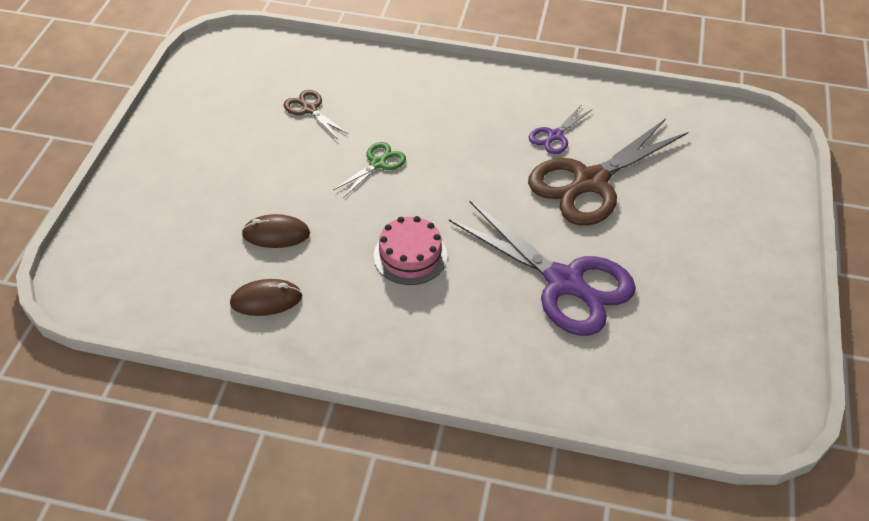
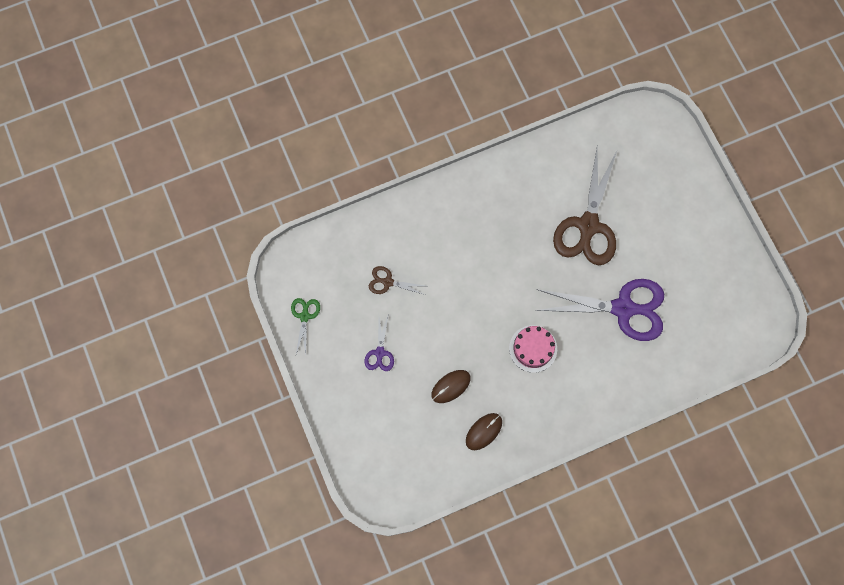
camera: 35 degrees left, 25 degrees up
(378, 163) = (463, 295): green scissors -> green scissors (304, 316)
(554, 136) = (544, 202): purple scissors -> purple scissors (380, 353)

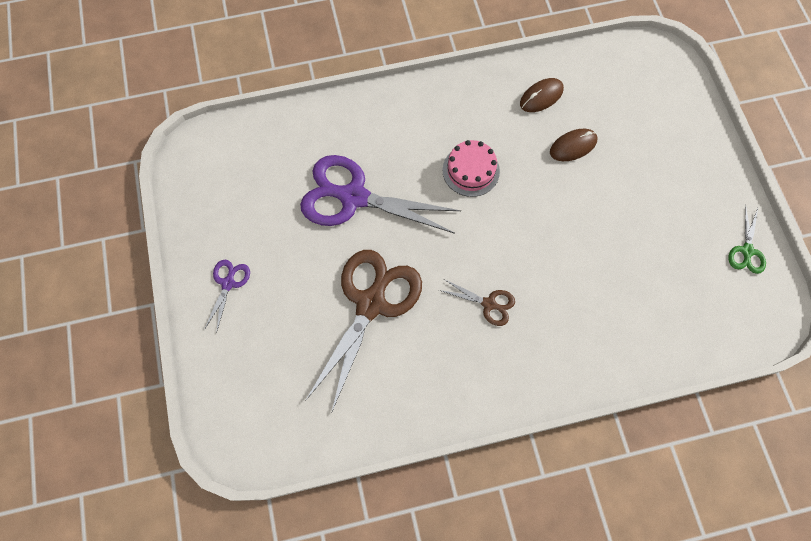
camera: 170 degrees left, 5 degrees down
(380, 353) = (654, 194): purple scissors -> purple scissors (228, 283)
(387, 282) = (640, 275): brown scissors -> brown scissors (489, 304)

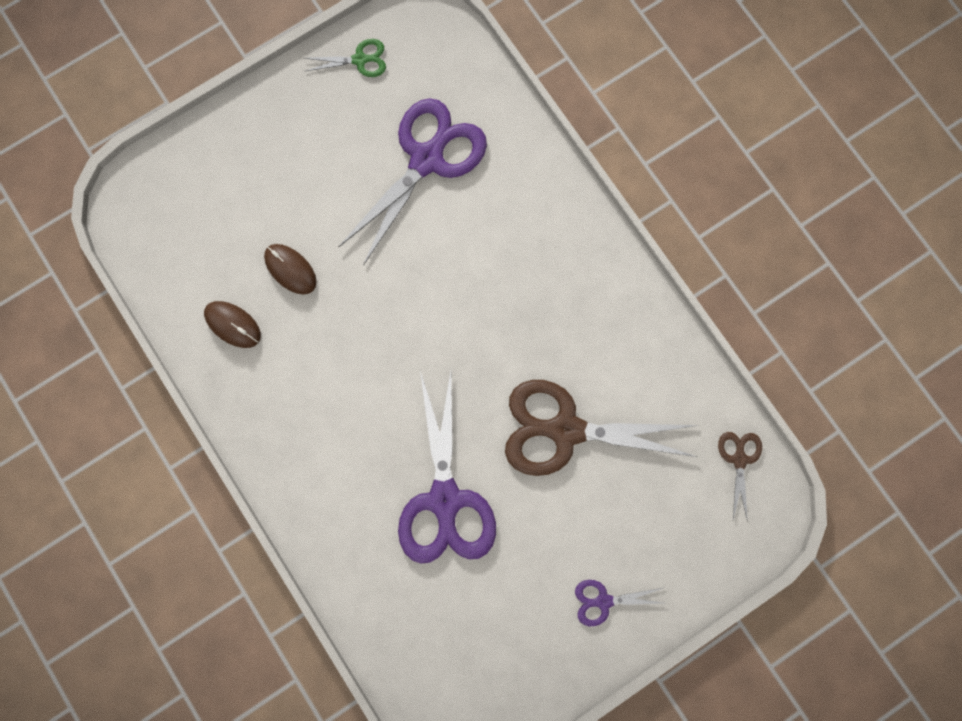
camera: 110 degrees left, 10 degrees up
(471, 170) = (363, 375): pink cake -> none
(489, 304) = (518, 304): brown scissors -> brown scissors (739, 459)
(640, 275) = (427, 159): none -> purple scissors

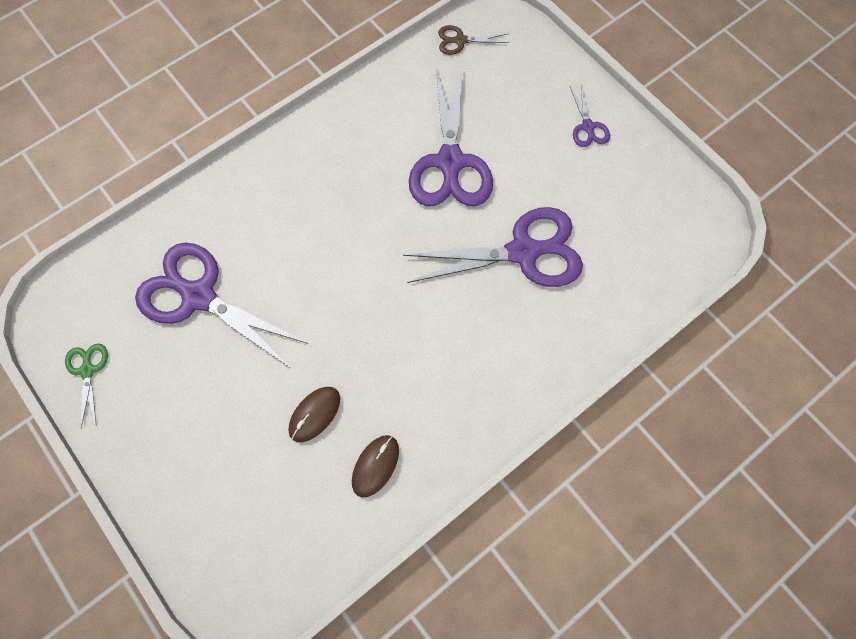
camera: 95 degrees left, 10 degrees down
(565, 430) = (450, 163): brown scissors -> purple scissors

